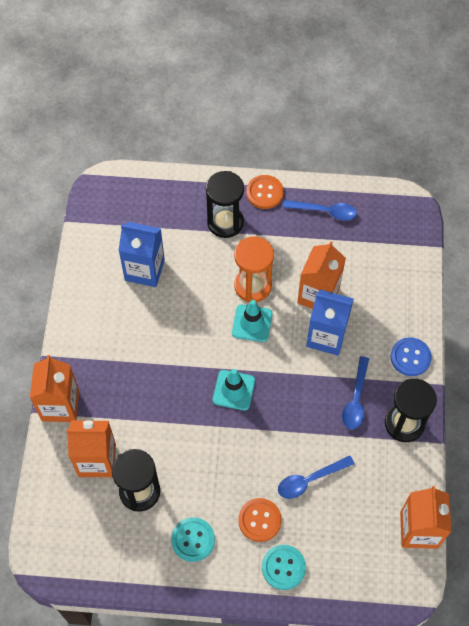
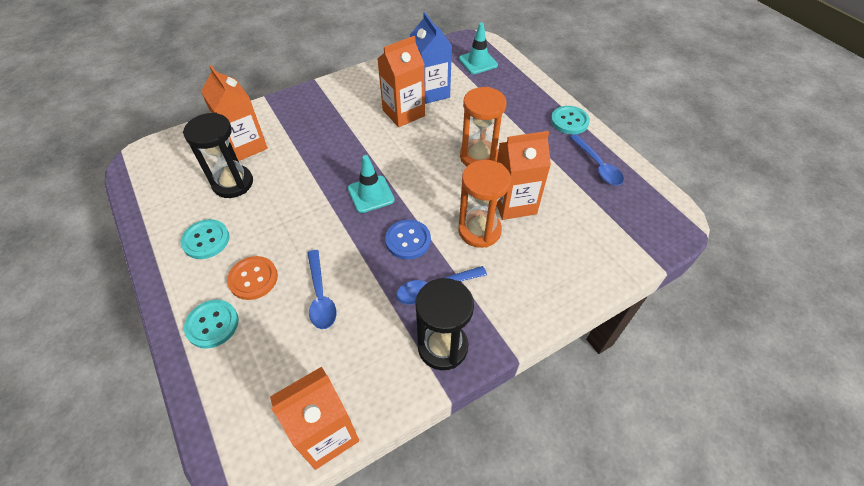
camera: 55 degrees right, 10 degrees down
(60, 405) = (279, 105): orange carton -> orange carton (403, 113)
(225, 222) = (517, 113): black hourglass -> none
(252, 323) = (444, 174): turquoise traffic cone -> turquoise traffic cone (478, 62)
(264, 193) = (569, 121): orange button -> turquoise button
(309, 480) = (320, 296): blue spoon -> blue spoon turned 135 degrees counterclockwise
(326, 336) = (479, 230): blue carton -> orange hourglass
(410, 357) = (521, 311): blue button -> blue button (408, 240)

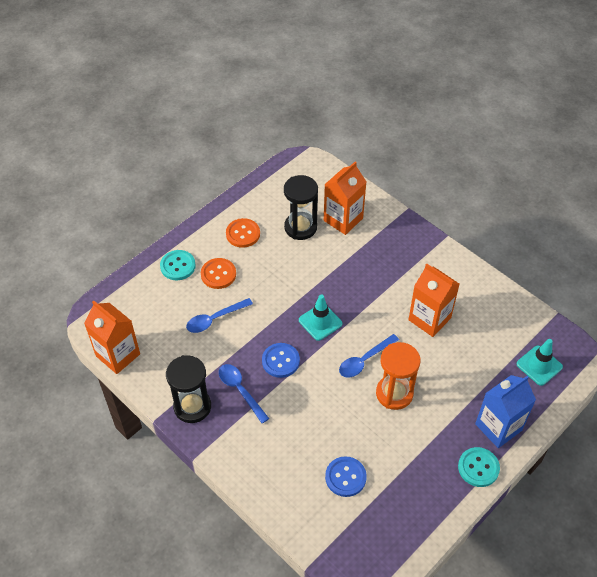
camera: 75 degrees right, 0 degrees up
(206, 240) = (243, 234): turquoise button -> orange button
(430, 92) = (469, 333): blue carton -> blue carton (498, 427)
(479, 230) = (306, 410): orange hourglass -> none
(514, 203) = (346, 432): orange carton -> none
(565, 215) = (345, 477): none -> blue button
(598, 166) = (420, 501): blue spoon -> blue spoon (364, 360)

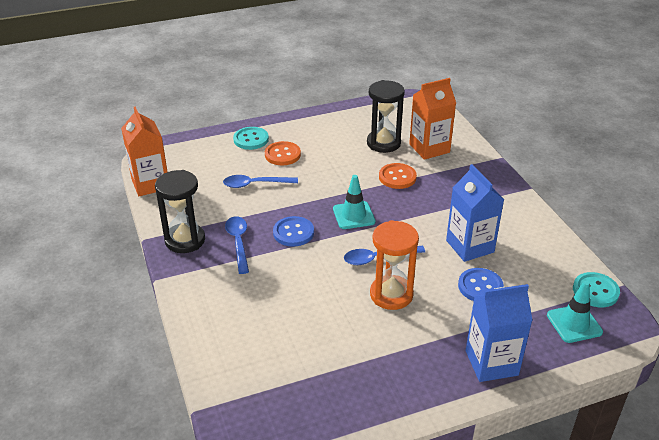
camera: 25 degrees right, 15 degrees down
(243, 234) = (326, 134): orange button -> orange button (397, 177)
(345, 477) = (291, 347): blue button -> blue button (480, 286)
(429, 319) = (470, 246): orange carton -> blue carton
(478, 468) = (444, 392): turquoise button -> turquoise button (595, 291)

